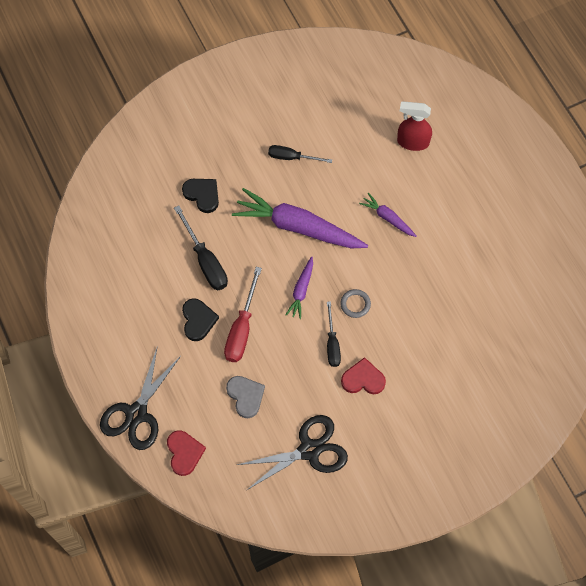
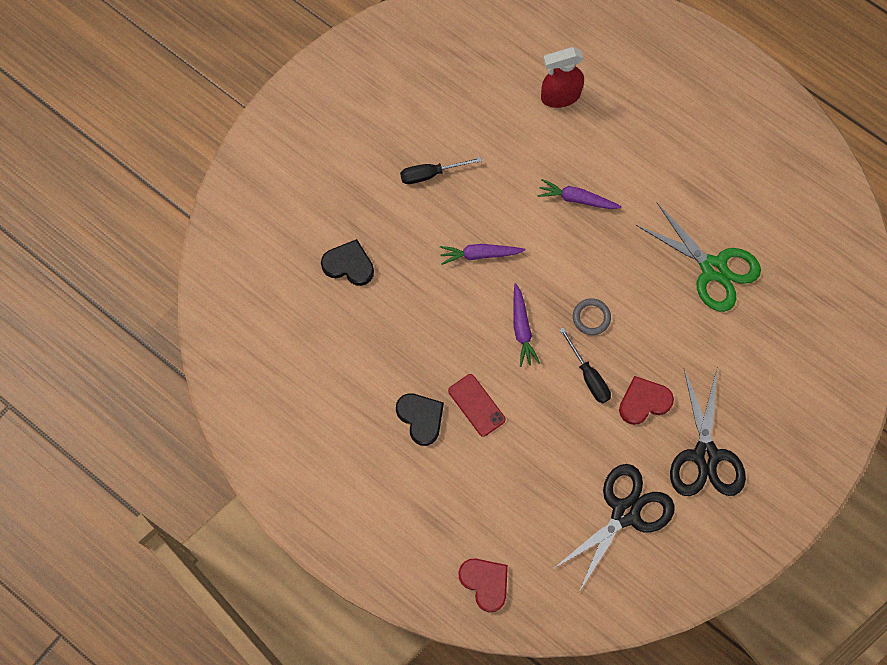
camera: 25 degrees left, 5 degrees up
(136, 414) = (405, 563): black scissors -> black scissors (705, 456)
(205, 261) = (393, 343): black screwdriver -> none
(242, 329) = (476, 405): red screwdriver -> red phone
(245, 396) = (521, 483): grey heart -> none
(298, 227) = (479, 254): purple carrot -> purple carrot, size x0.48
(463, 309) = (713, 269): none -> green scissors

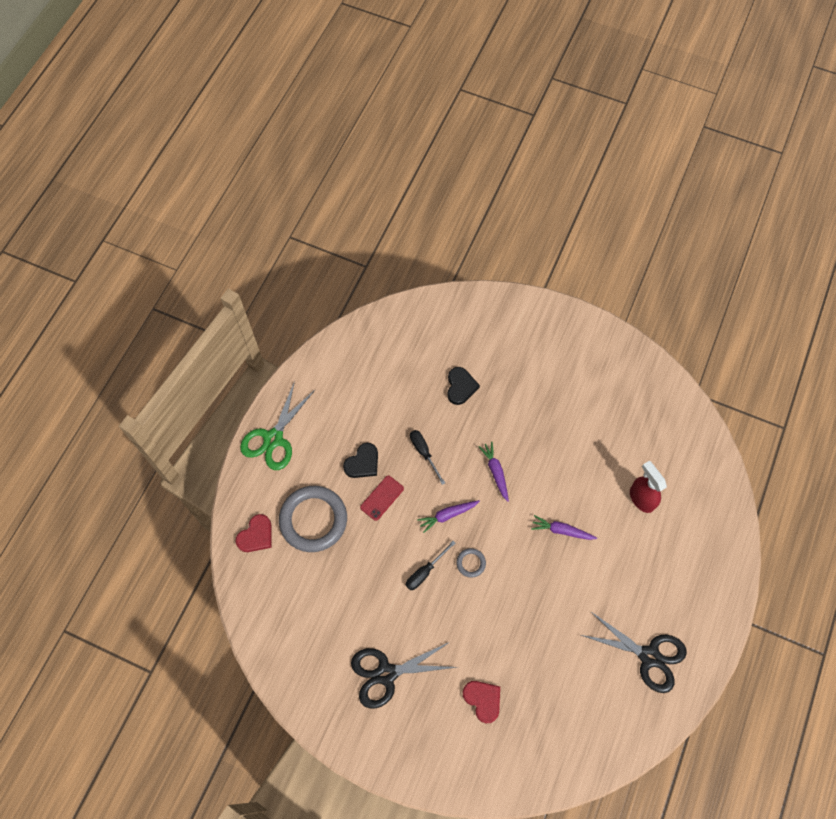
camera: 75 degrees right, 5 degrees down
(430, 174) = (546, 422): black screwdriver -> black screwdriver (424, 452)
(483, 501) = (313, 520): none -> grey ring
(577, 199) = (561, 530): purple carrot -> purple carrot turned 75 degrees counterclockwise
(625, 512) = (328, 622): black scissors -> black scissors (649, 656)
(644, 401) = (416, 617): red heart -> red heart (483, 700)
(713, 269) = (538, 648): green scissors -> green scissors (273, 439)

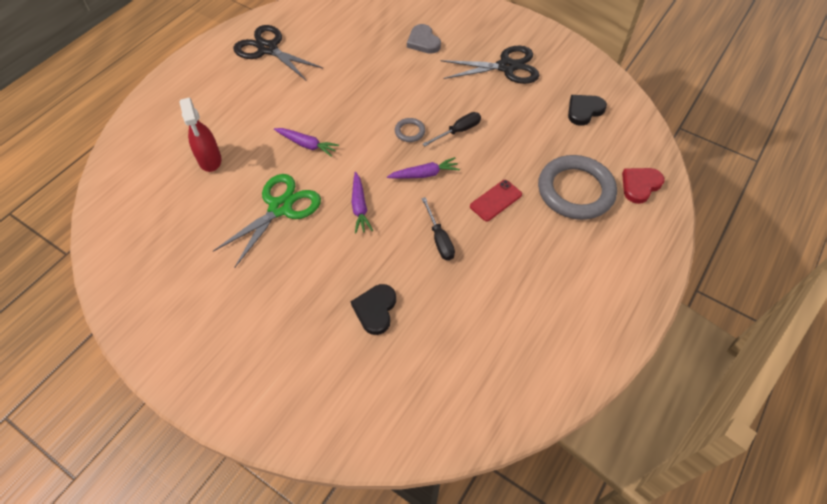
camera: 170 degrees left, 10 degrees down
(273, 439) = (629, 283): green scissors -> green scissors (280, 208)
(363, 463) = (515, 239): black heart -> black heart (584, 111)
(483, 700) = (423, 41): red heart -> grey heart

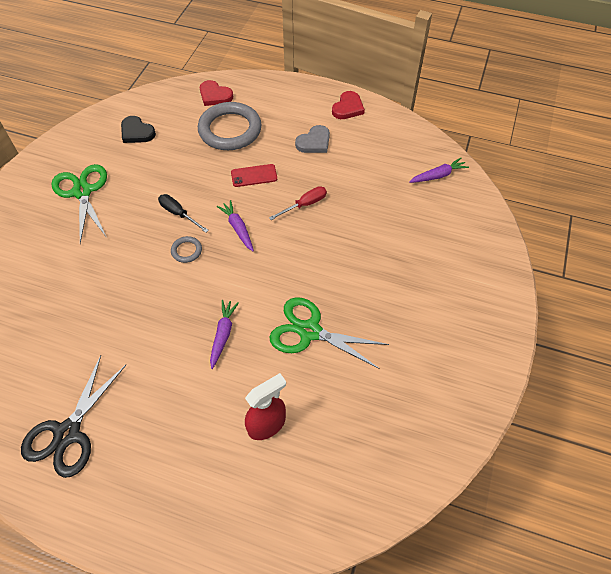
camera: 105 degrees left, 0 degrees up
(359, 207) = (289, 267): purple carrot -> purple carrot (438, 175)
(375, 310) = (385, 231): black heart -> none
(423, 41) = (45, 268): grey heart -> grey heart (314, 142)
(439, 239) = (304, 205): black screwdriver -> red screwdriver
(496, 200) = (254, 176): red phone -> red phone turned 45 degrees counterclockwise
(506, 67) = (82, 191): black scissors -> green scissors
(600, 329) = (348, 108): none -> red heart

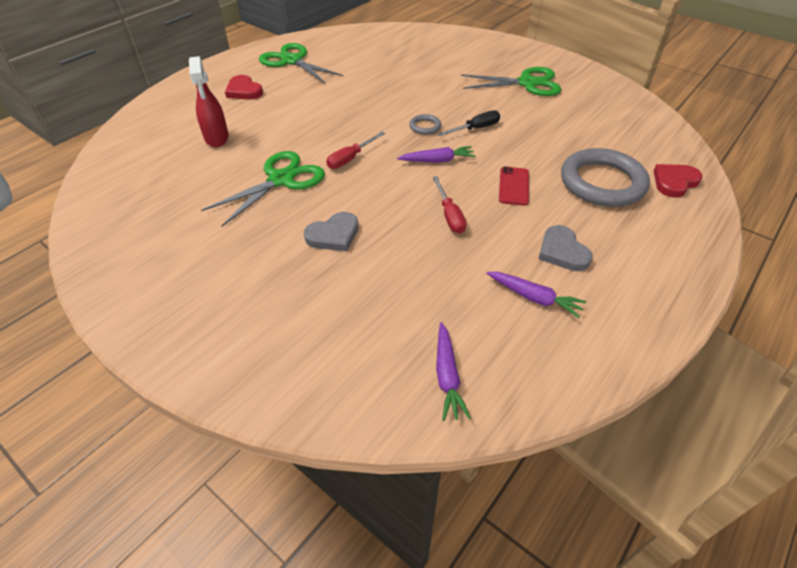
camera: 110 degrees right, 10 degrees down
(67, 433) = (292, 61): black scissors -> green scissors
(137, 132) = (609, 119): black heart -> none
(223, 334) = (318, 131): purple carrot -> purple carrot (534, 298)
(258, 291) = (350, 158): none -> red screwdriver
(348, 108) = (638, 311): red heart -> red heart (244, 91)
(358, 266) = (333, 235): none -> grey heart

